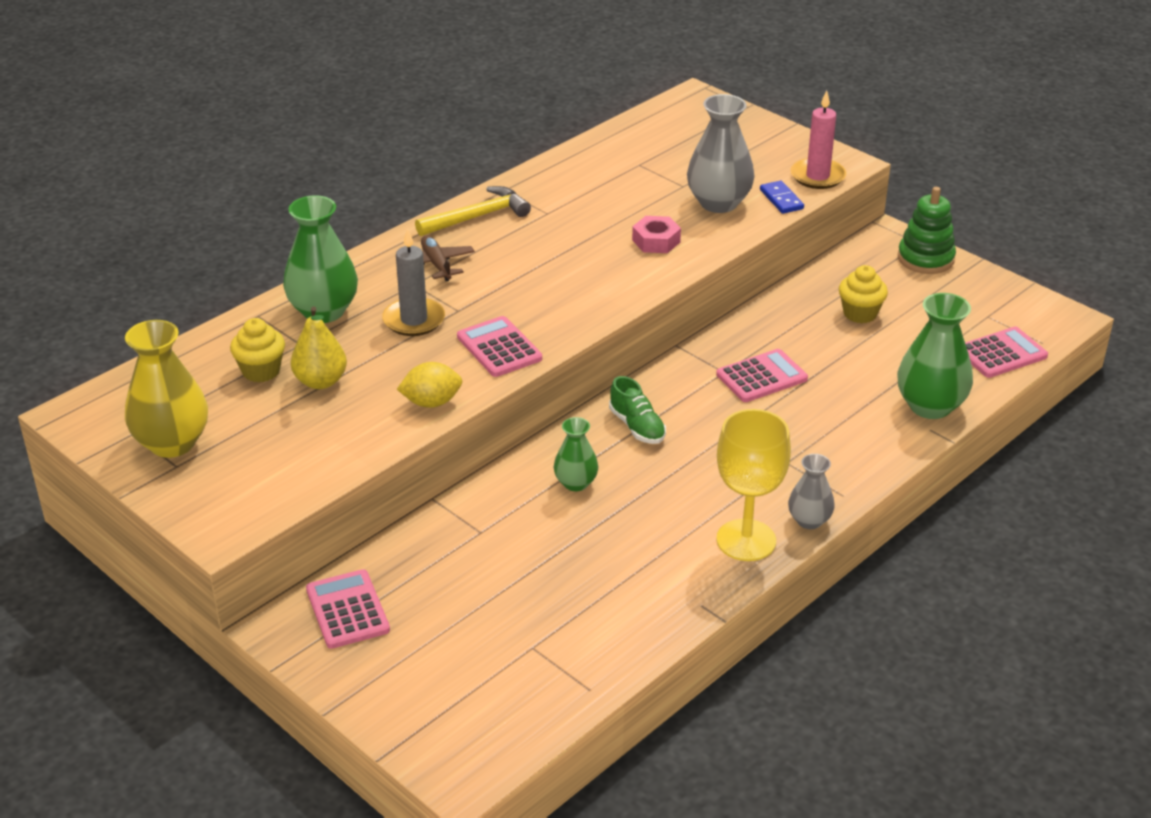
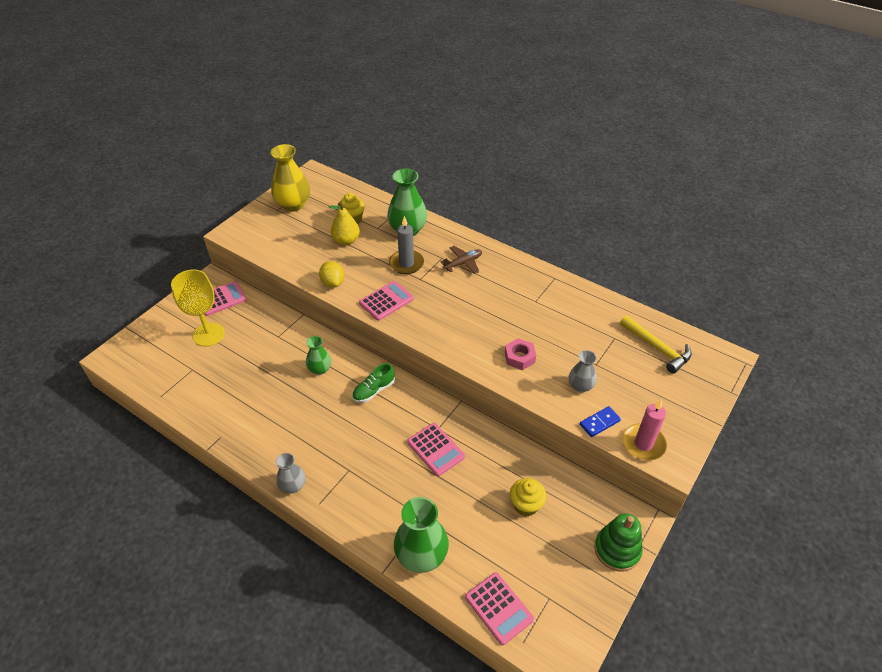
camera: 80 degrees right, 10 degrees up
(477, 217) = (519, 271): yellow hammer -> yellow hammer (657, 348)
(718, 203) = (580, 386): grey vase -> grey vase, size x0.57
(746, 540) = (273, 454): yellow goblet -> yellow goblet (209, 334)

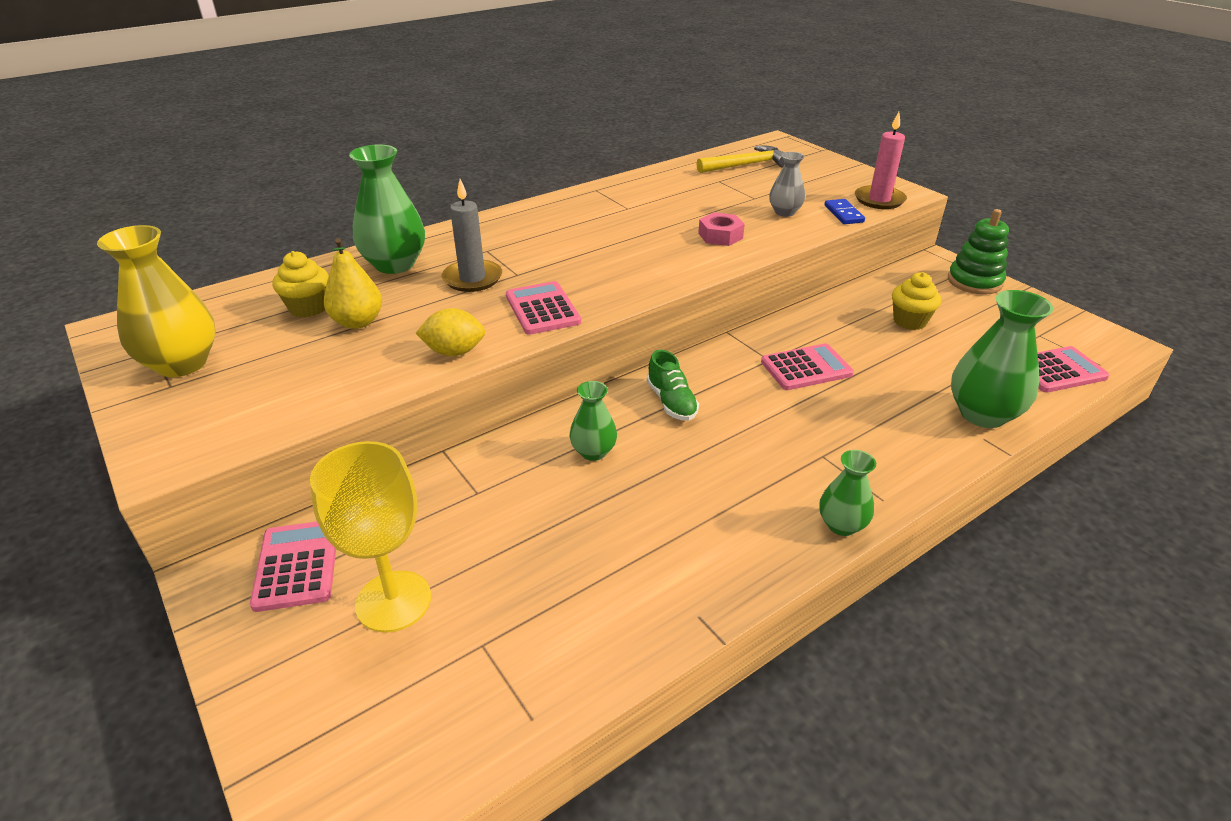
camera: 70 degrees left, 10 degrees down
(293, 486) = (841, 525): grey vase -> green vase
(463, 263) = (514, 237): brown plane -> none

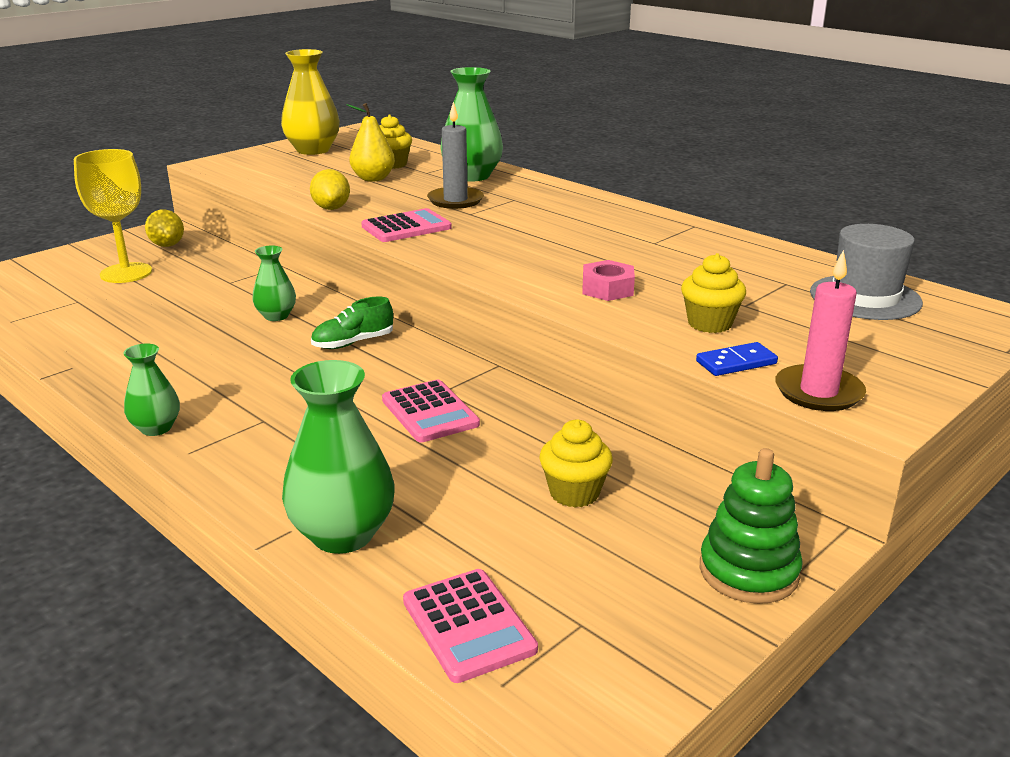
camera: 80 degrees right, 10 degrees down
(297, 565) = (167, 245): pink calculator -> yellow lemon
(746, 165) = (865, 297): yellow hammer -> grey hat
(784, 212) = (709, 323): grey vase -> yellow cupcake

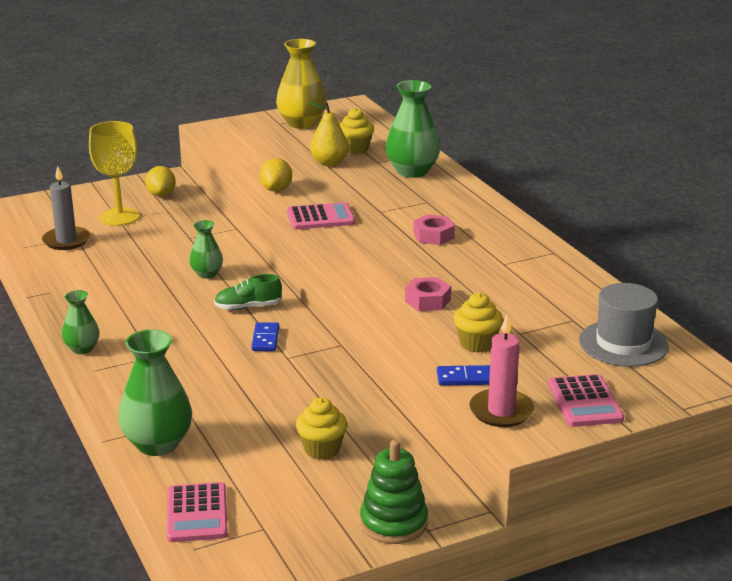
camera: 20 degrees right, 0 degrees up
(400, 374) = (265, 339): none -> blue domino
(429, 412) = (266, 372): pink calculator -> pink calculator (584, 402)
(455, 200) = (378, 196): grey candle -> grey candle (66, 241)
(551, 227) = (433, 236): none -> pink nut

